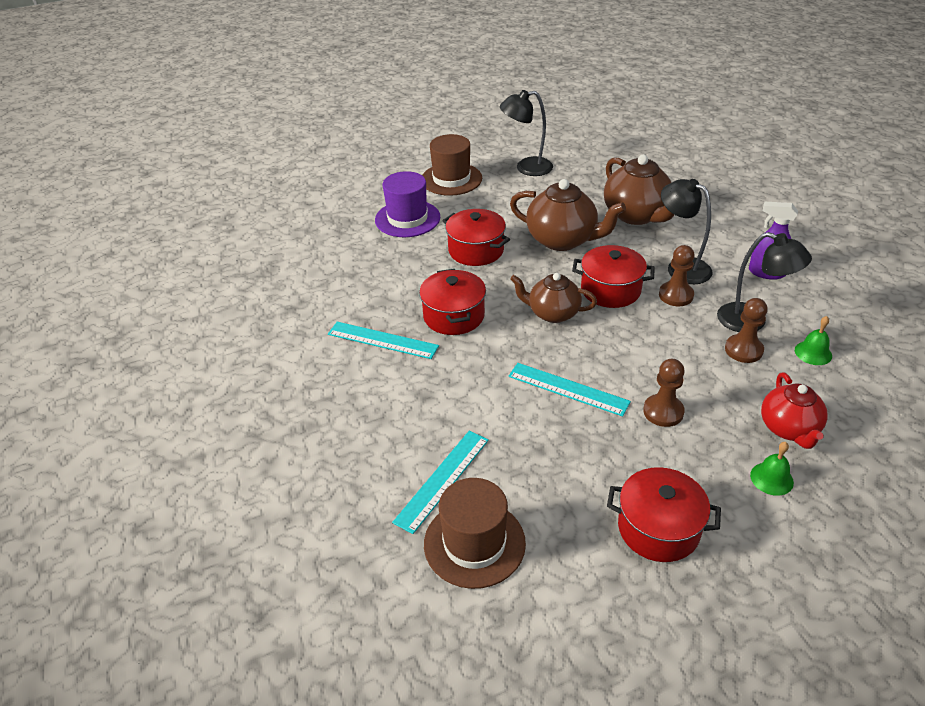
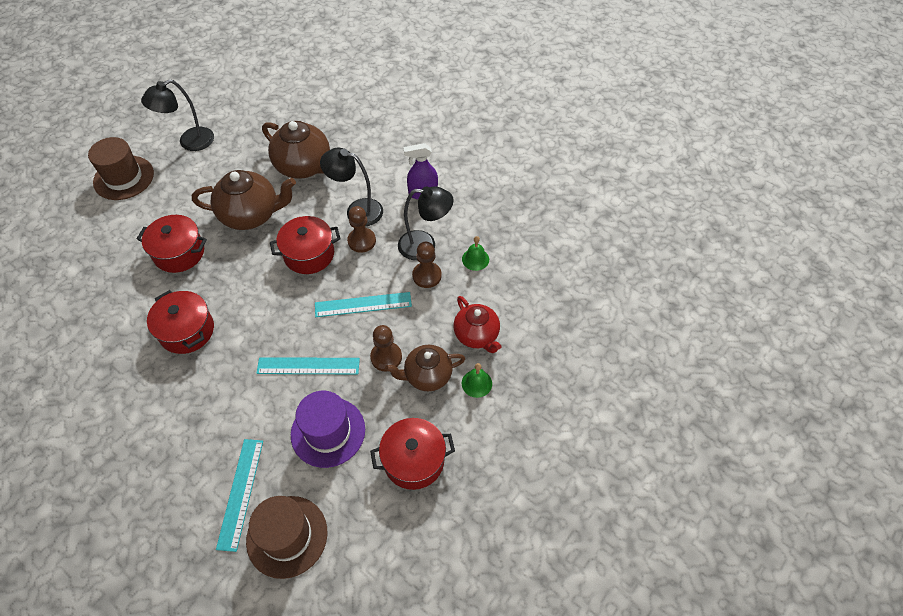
camera: 30 degrees left, 15 degrees up
(382, 340) = (133, 380): turquoise ruler -> turquoise ruler (363, 304)
(407, 219) = (100, 238): purple hat -> purple hat (328, 432)
(552, 313) = (270, 296): brown teapot -> brown teapot (427, 376)

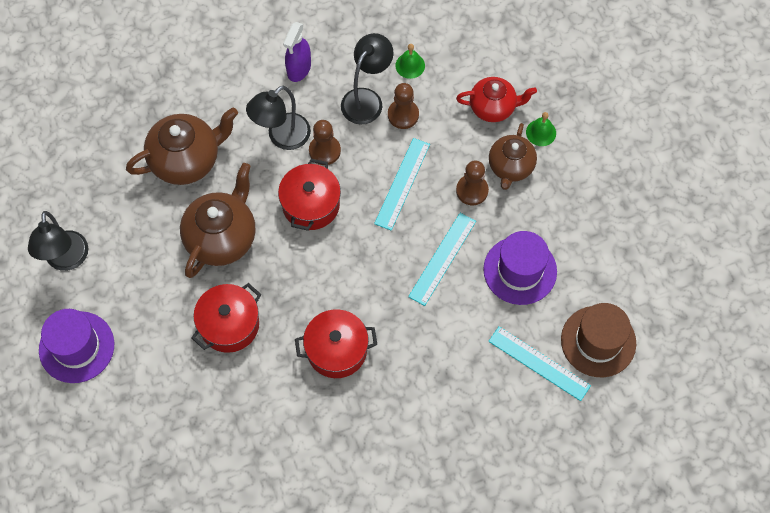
camera: 60 degrees left, 10 degrees up
(124, 178) = (76, 347): brown hat -> purple hat
(414, 460) = (584, 216): red pot -> none

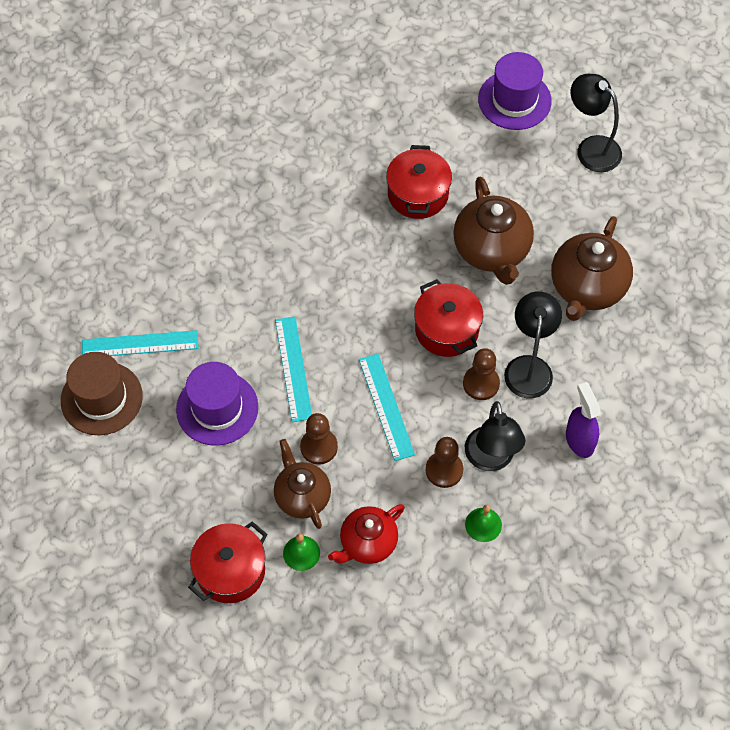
camera: 140 degrees right, 5 degrees down
(336, 350) = (316, 236): red pot -> red pot (230, 571)

